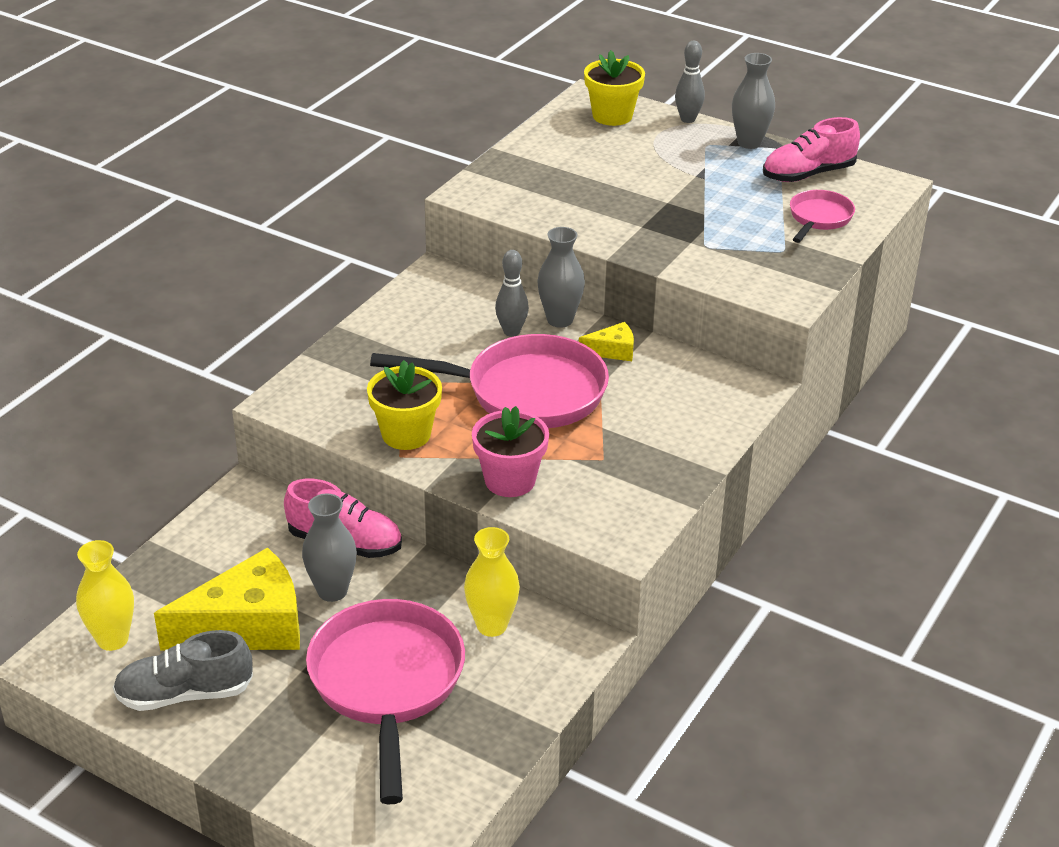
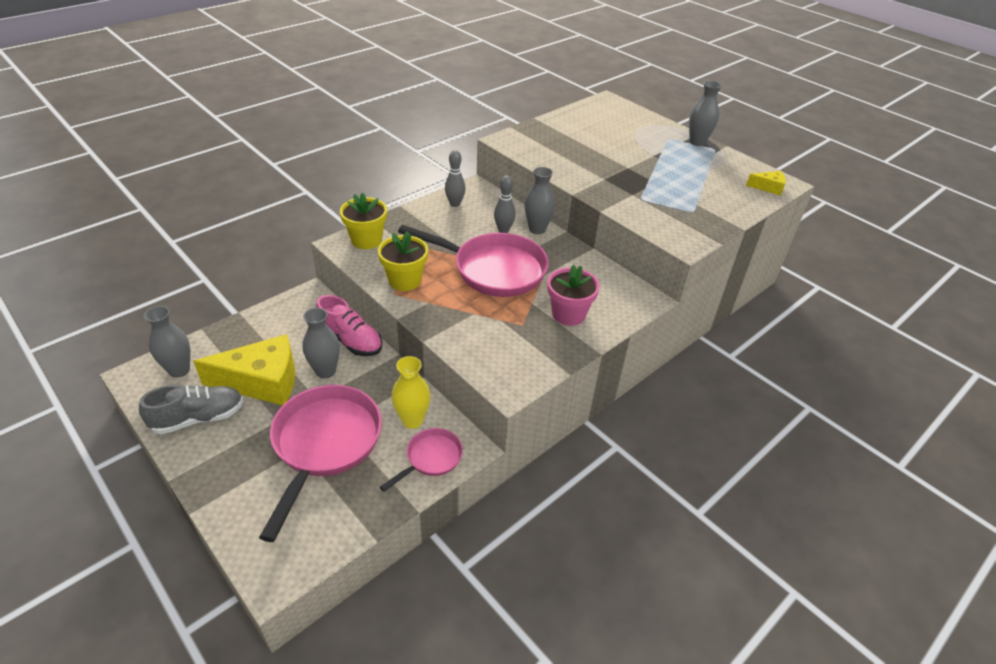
camera: 15 degrees right, 5 degrees up
(112, 639) = (179, 370): yellow vase -> grey vase
(185, 694) = (198, 418): grey shoe -> grey shoe turned 150 degrees clockwise
(510, 480) = (454, 325): pink flower pot -> pink flower pot (568, 314)
(612, 116) = (616, 113): yellow flower pot -> yellow flower pot (366, 240)
(612, 351) = (561, 255): yellow cheese -> yellow cheese (768, 187)
(688, 119) = (663, 122): grey bowling pin -> grey bowling pin (455, 204)
(808, 174) = (729, 167): pink shoe -> none
(819, 218) = (725, 195): pink pan -> pink pan (431, 458)

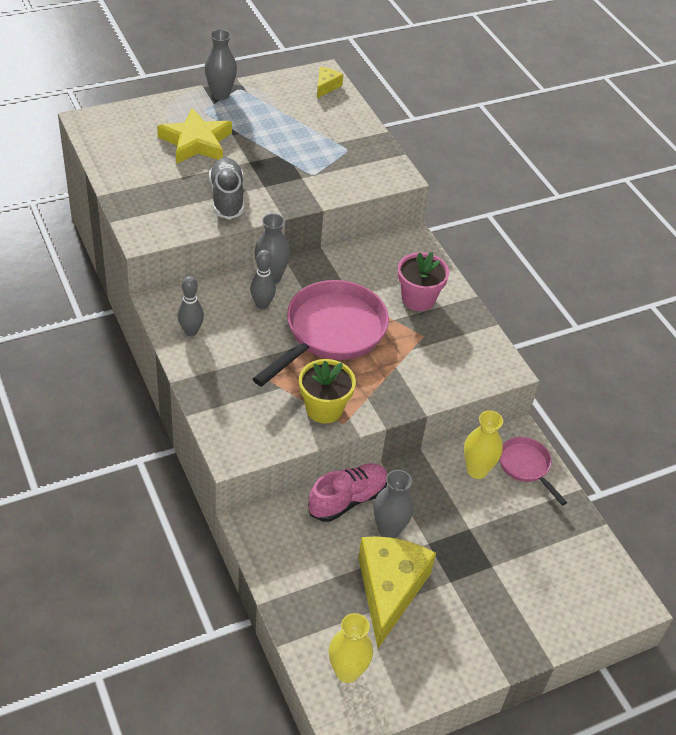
camera: 75 degrees left, 5 degrees up
(179, 370) = (347, 671): grey vase -> yellow vase
(198, 418) = (429, 654): grey shoe -> grey shoe (227, 198)
(325, 444) = (491, 545): pink pan -> none
(366, 240) = (234, 428): yellow flower pot -> none
(628, 142) = (196, 142): none -> yellow star

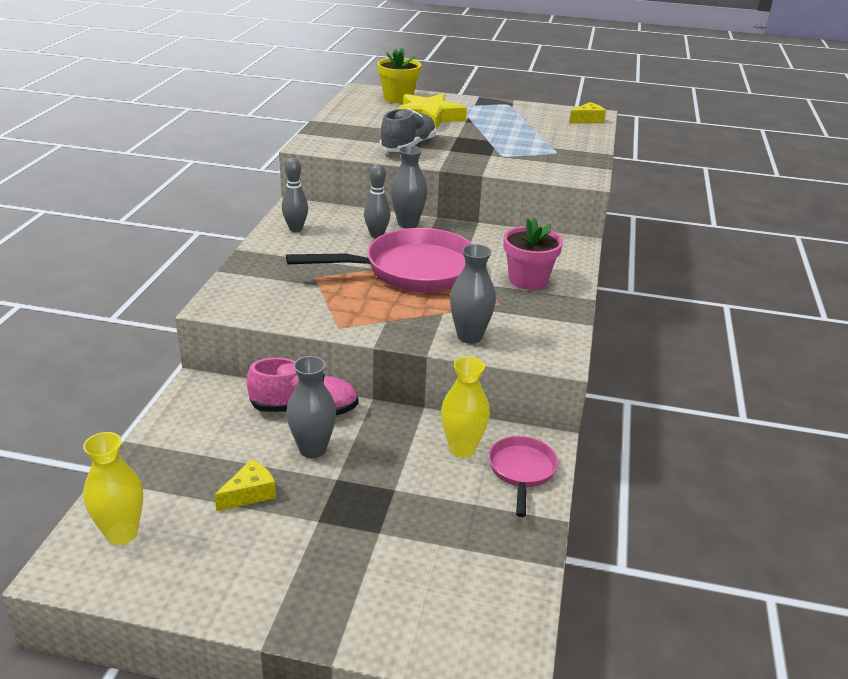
camera: 40 degrees right, 15 degrees down
(220, 94) = (487, 103): grey vase -> grey vase (469, 336)
(324, 409) = (335, 311): yellow flower pot -> yellow flower pot (398, 98)
(389, 589) = (250, 493): yellow cheese -> yellow cheese, size x0.46

